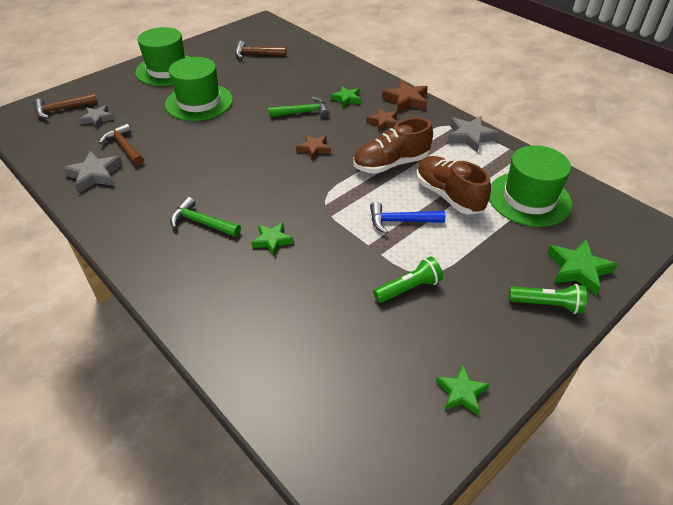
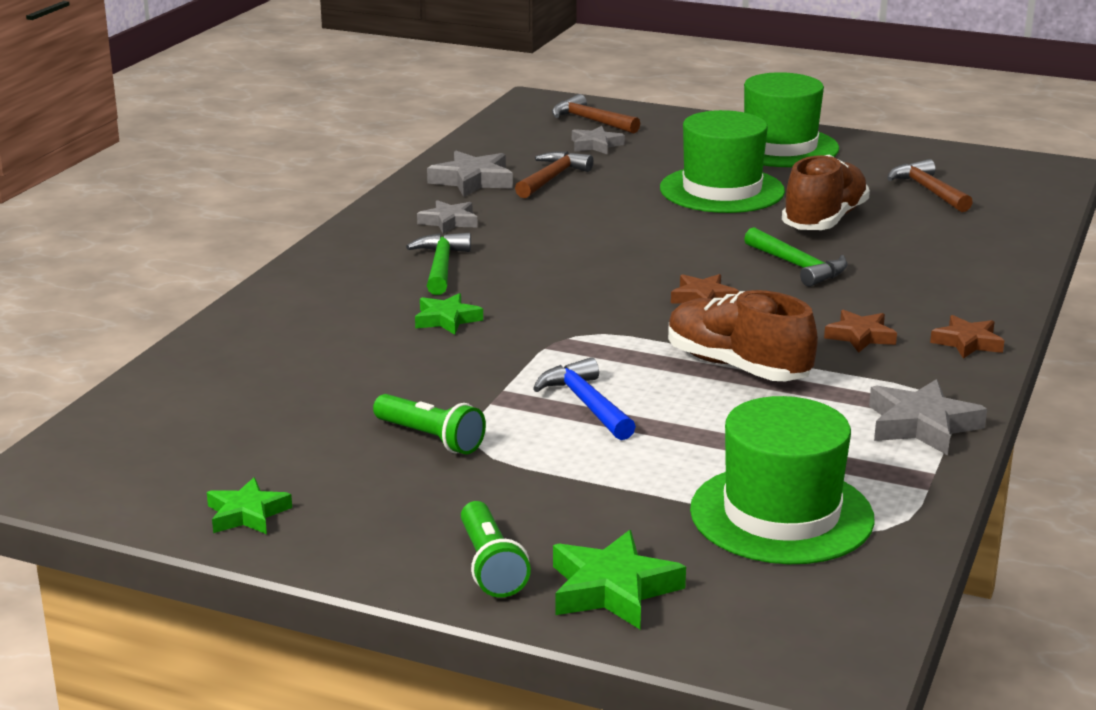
camera: 65 degrees right, 20 degrees down
(143, 201) = (449, 222): none -> grey star
(346, 99) = (892, 291): green star -> none
(406, 100) = (967, 342): brown star -> brown star, size x0.67
(448, 196) = (702, 433): brown shoe -> brown shoe (824, 220)

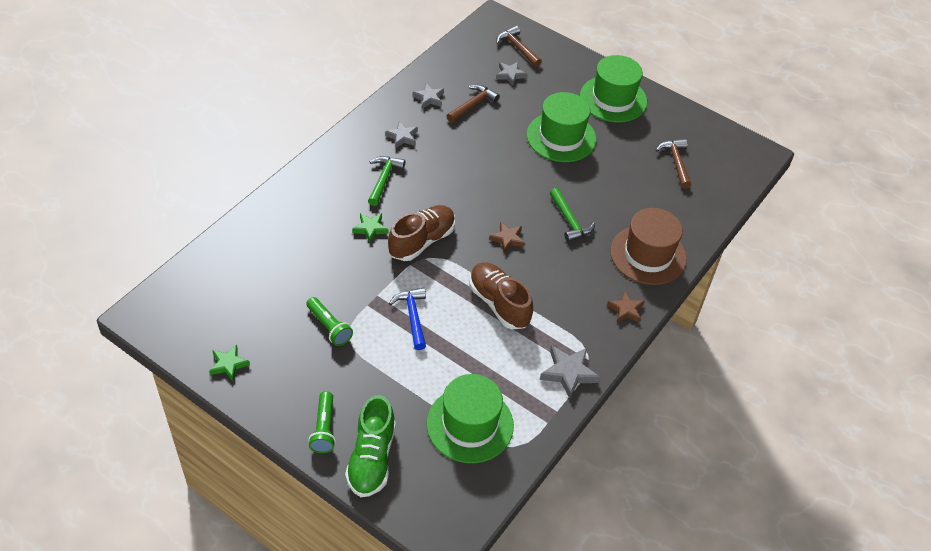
camera: 10 degrees right, 25 degrees up
(472, 181) = (429, 98): grey star -> grey star, size x0.67
(612, 589) = (371, 458): green star -> green shoe
(824, 220) = (604, 180): brown shoe -> brown shoe (422, 241)
(860, 336) = (573, 291): brown star -> none
(958, 282) = (648, 255): none -> brown hat

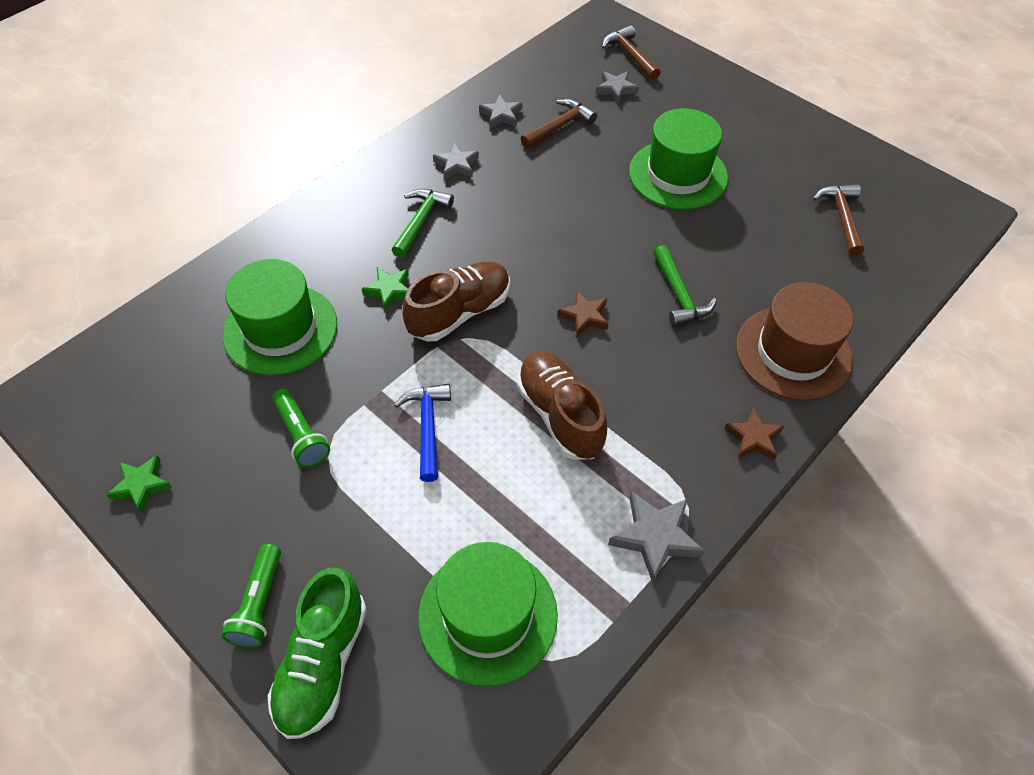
camera: 10 degrees right, 5 degrees up
(613, 99) = (756, 126): green hat -> green hat (280, 329)

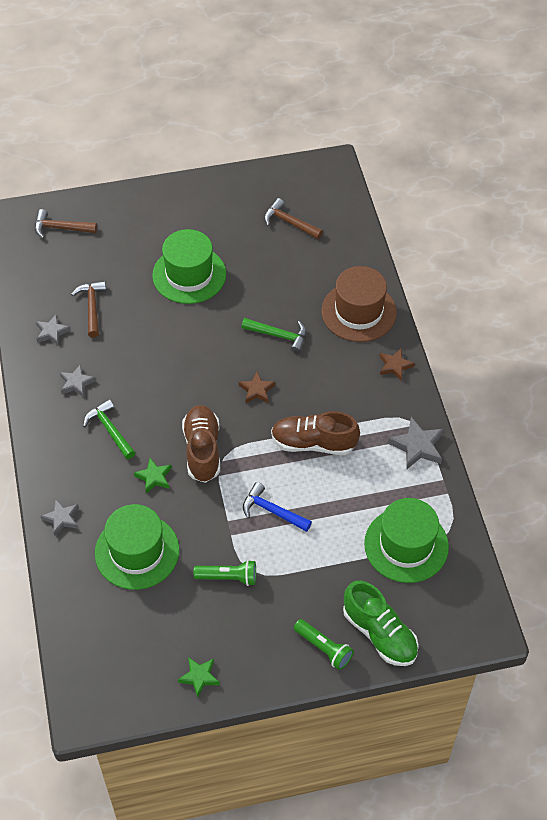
camera: 55 degrees left, 0 degrees up
(616, 89) = (86, 256): grey star -> grey star (61, 518)

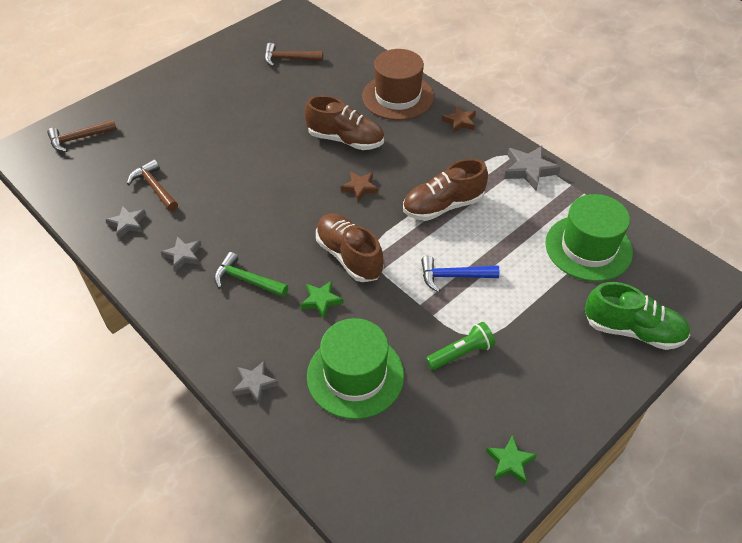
camera: 30 degrees left, 5 degrees down
(189, 275) = (229, 127): green hat -> none
(279, 336) = (345, 140): green hammer -> brown shoe
(323, 648) = (598, 369): green flashlight -> none

